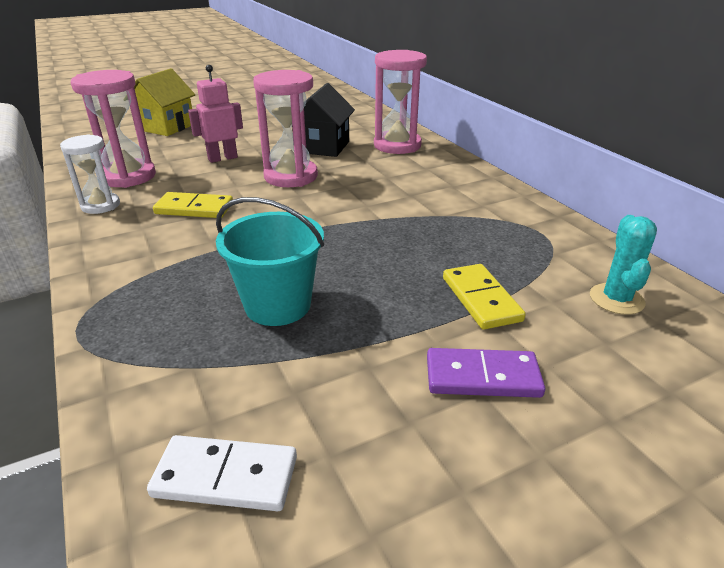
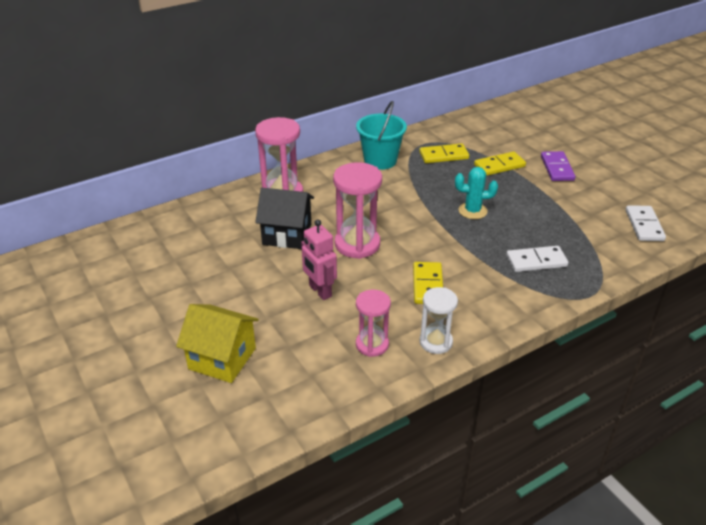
camera: 95 degrees left, 5 degrees up
(128, 176) = (372, 344): pink hourglass -> pink hourglass, size x0.62
(190, 293) = (536, 261): none -> white domino
(277, 305) = (533, 227): turquoise bucket -> turquoise bucket (380, 160)
(506, 247) = (443, 155): none -> yellow domino
(616, 299) = (484, 131): turquoise cactus -> turquoise cactus (472, 211)

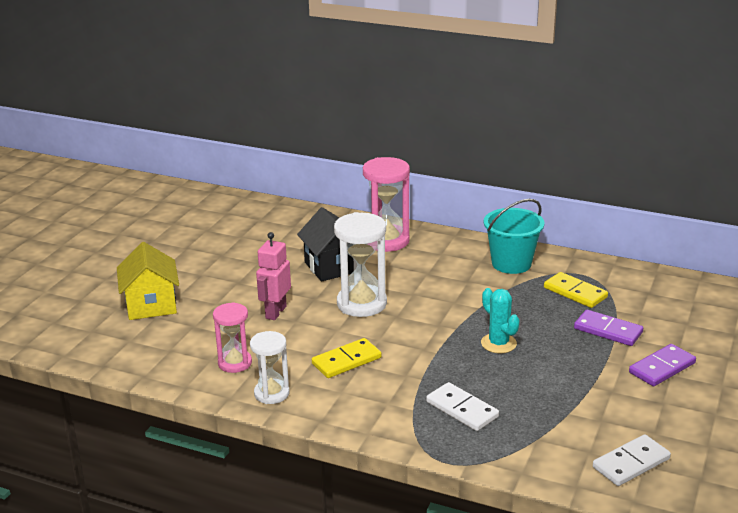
camera: 55 degrees right, 10 degrees down
(357, 244) = (361, 304): pink hourglass -> white hourglass
(499, 166) = (608, 331): yellow domino -> purple domino

